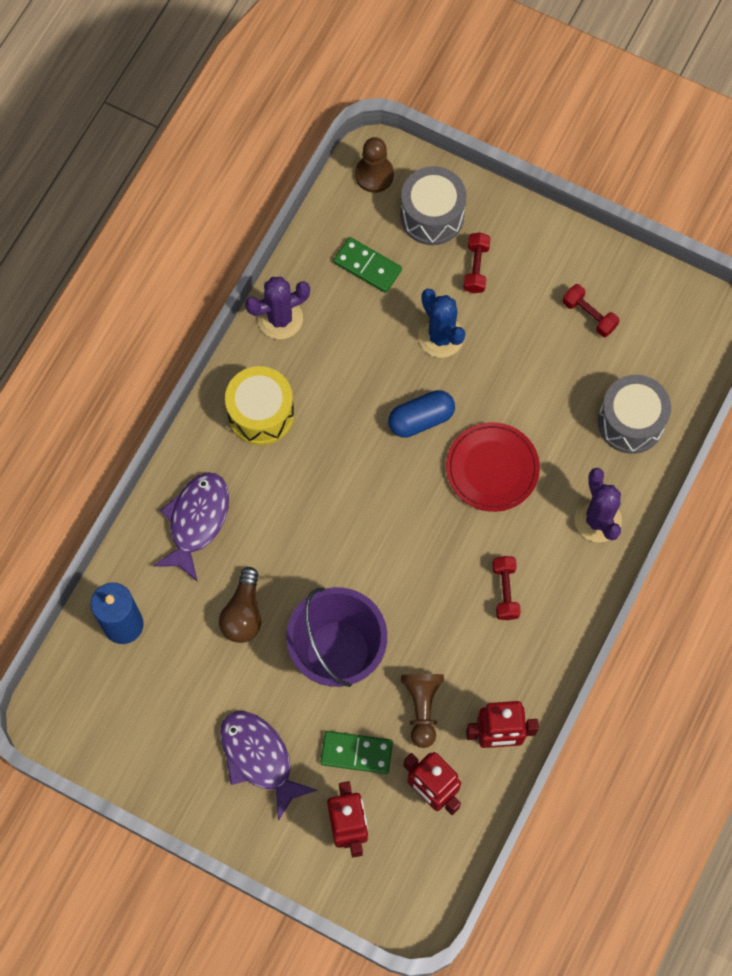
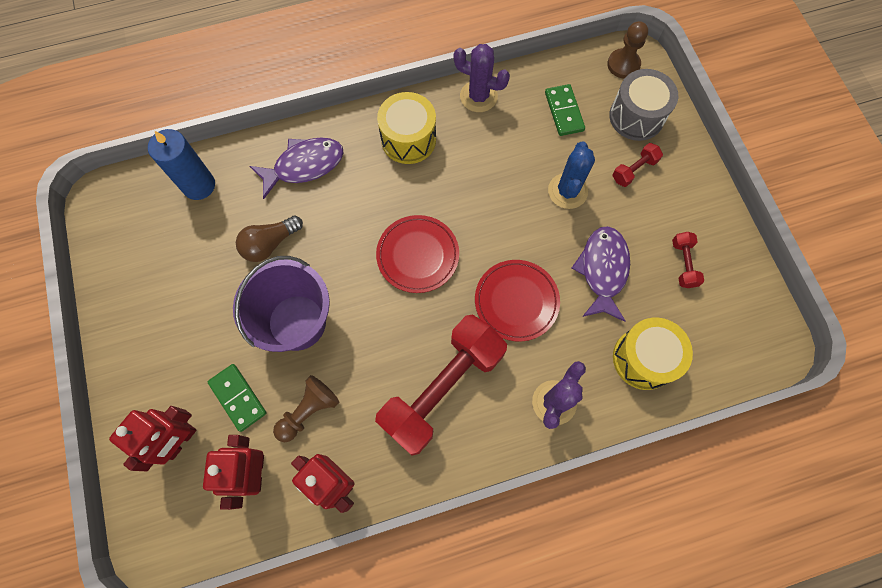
camera: 45 degrees right, 0 degrees up
(259, 758) = (180, 340): purple fish -> purple fish (602, 270)
(376, 506) = (418, 255): none -> red plate
(421, 419) = (502, 229): blue capsule -> none
(505, 591) = (442, 388): red dumbbell -> red dumbbell, size x2.44
(630, 422) = (643, 359): grey drum -> yellow drum

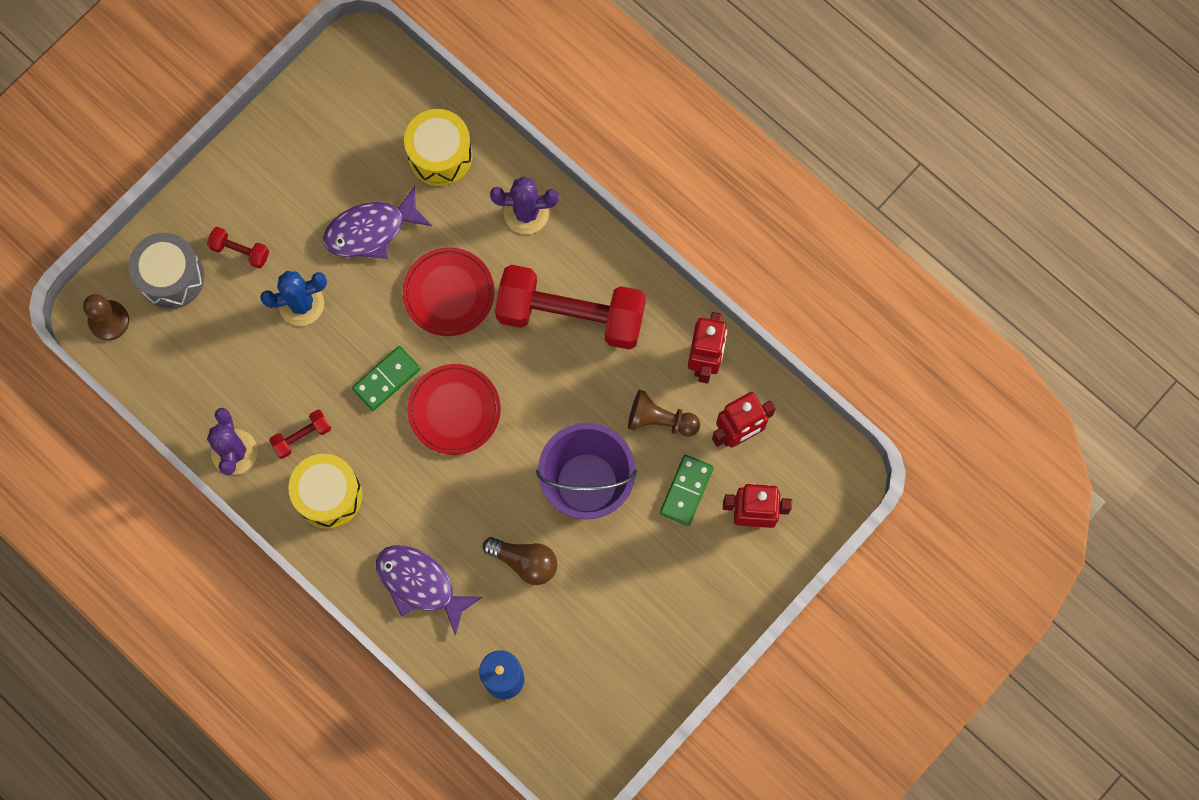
camera: 120 degrees left, 5 degrees up
(564, 111) = (205, 353): green domino -> green domino (386, 379)
(683, 264) = (322, 160): red dumbbell -> red dumbbell (302, 436)

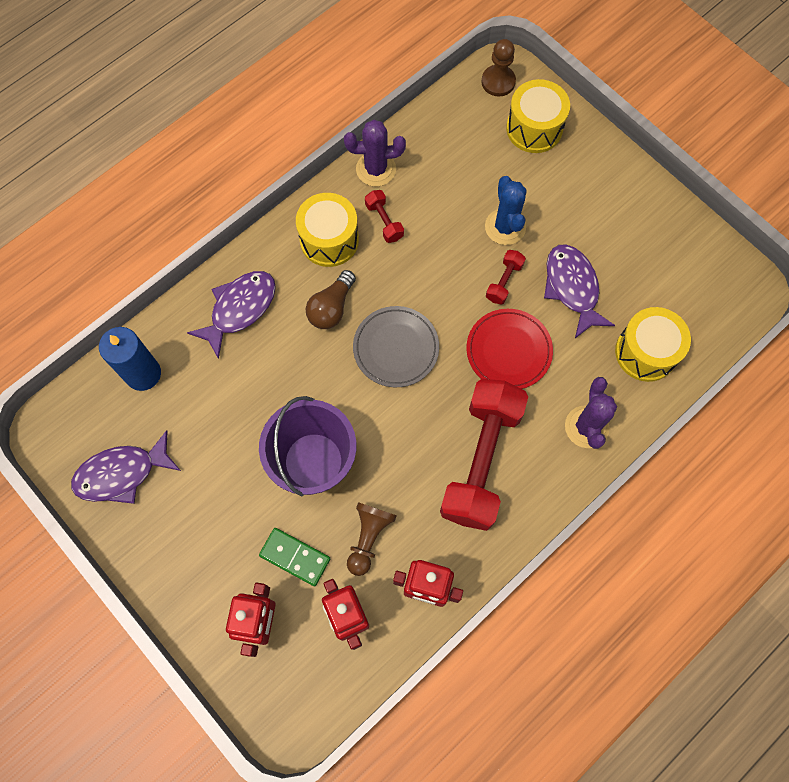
camera: 95 degrees right, 5 degrees down
(171, 277) = (534, 128): grey drum -> yellow drum
(240, 251) = (556, 181): red dumbbell -> red dumbbell (504, 282)
(386, 379) = (430, 292): green domino -> none
(454, 410) = (396, 348): red plate -> grey plate
(525, 562) = (247, 400): brown light bulb -> brown light bulb (331, 308)
(617, 682) = (122, 473): none -> purple fish

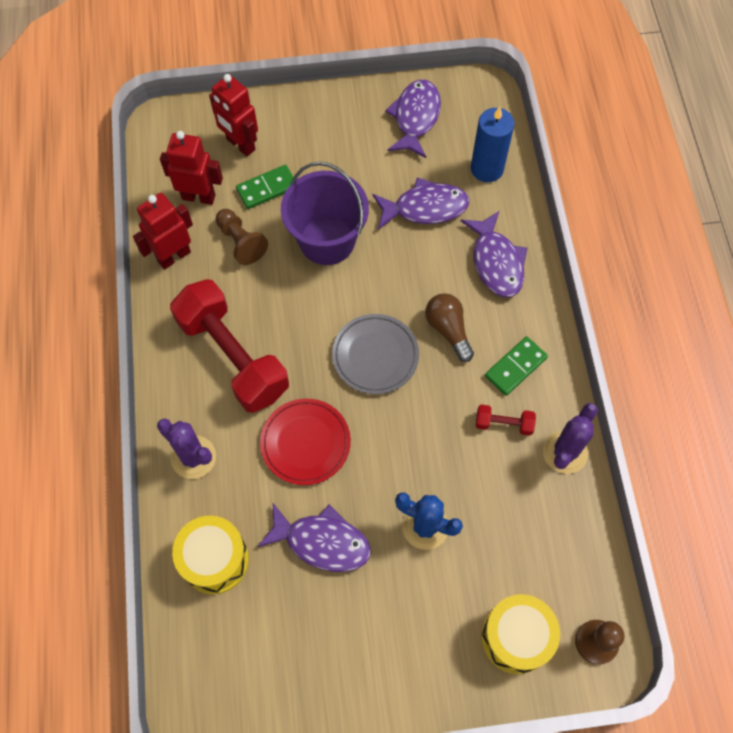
camera: 125 degrees right, 5 degrees down
(222, 400) = (425, 208): none -> purple fish
(329, 240) = (515, 367): yellow drum -> green domino
(504, 282) = (371, 486): red dumbbell -> none

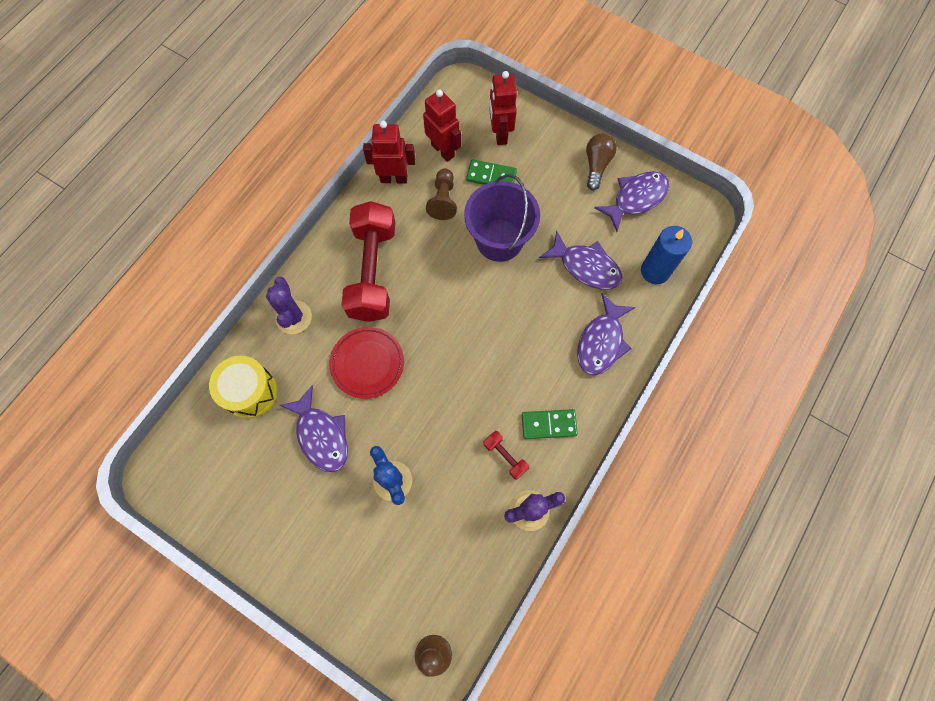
camera: 40 degrees right, 5 degrees up
(375, 356) = (462, 342): grey plate -> none
(448, 330) = (526, 362): brown light bulb -> brown light bulb (596, 165)
(516, 637) = (384, 603): yellow drum -> none

